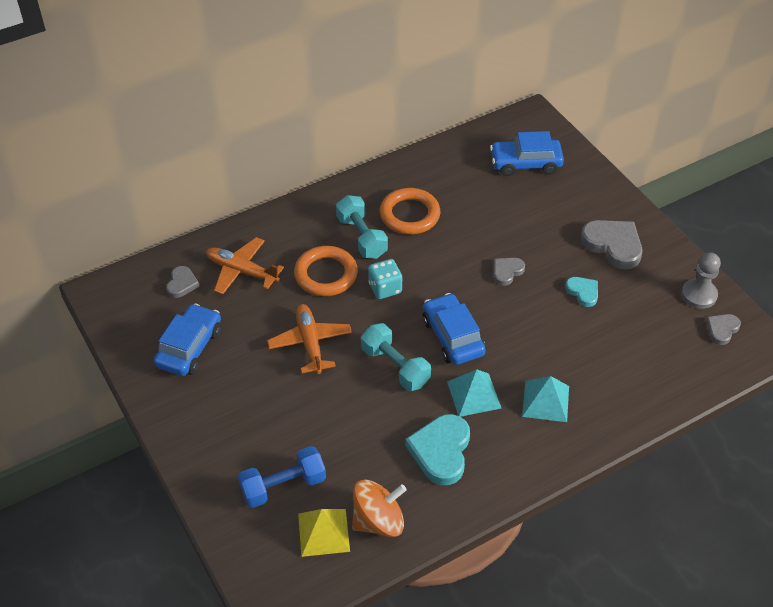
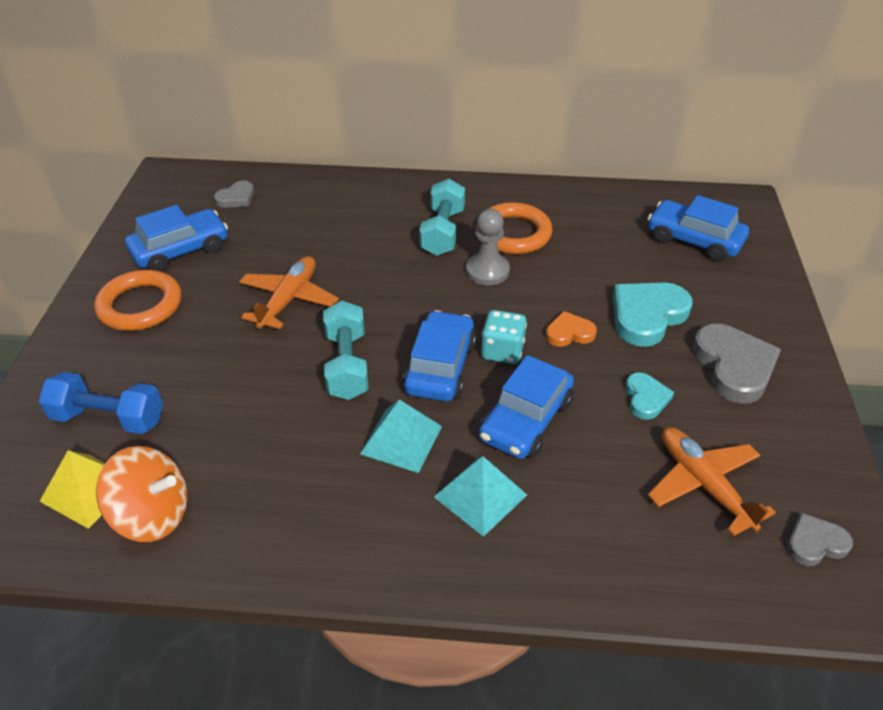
camera: 35 degrees right, 5 degrees down
(241, 271) = (298, 211): orange plane -> orange plane (703, 484)
(326, 274) = (372, 248): orange ring -> orange ring (140, 305)
(385, 288) = (417, 286): turquoise dice -> turquoise dice (502, 351)
(441, 451) = (300, 480): turquoise heart -> turquoise heart (647, 316)
(507, 272) = (569, 333): grey heart -> orange heart
(531, 343) = (525, 420): none -> blue car
(699, 295) = (813, 481): grey pawn -> grey pawn (487, 271)

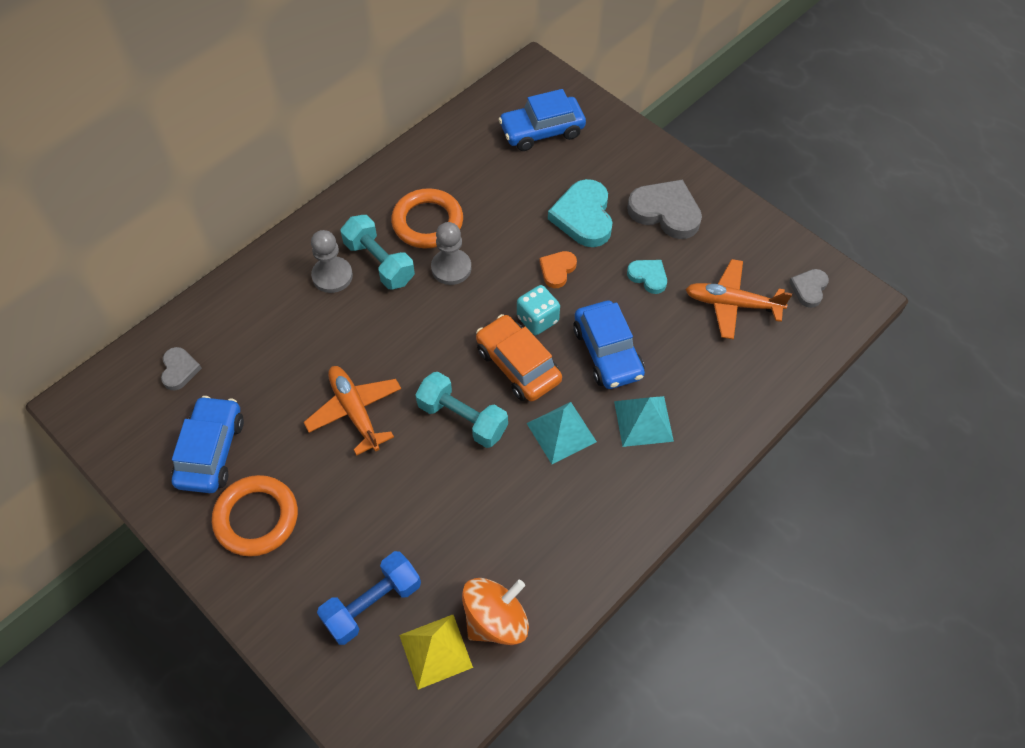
camera: 50 degrees left, 15 degrees up
(400, 217) = (332, 276): none -> grey pawn
(440, 367) = (518, 365): blue car -> orange car

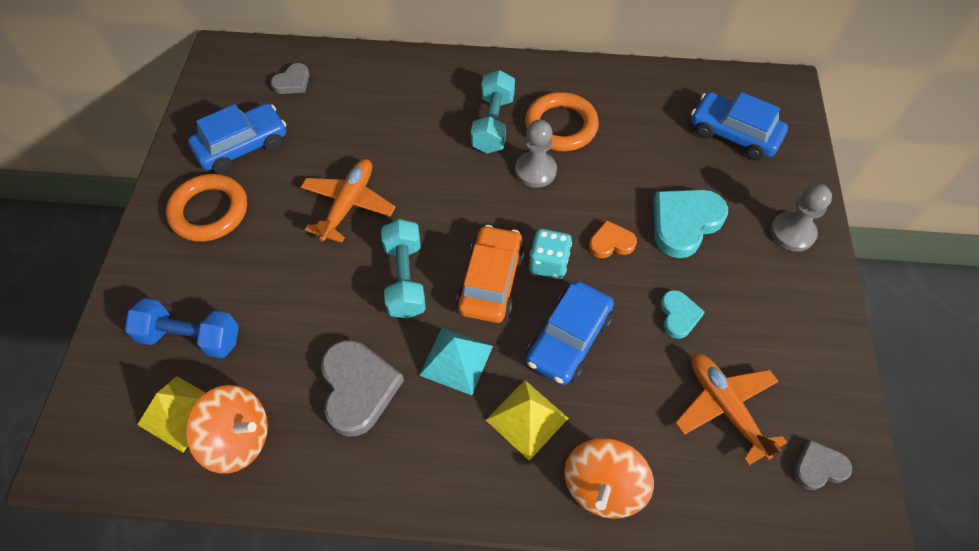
camera: 50 degrees right, 0 degrees up
(332, 276) = (452, 106): grey pawn -> grey pawn (792, 232)
(643, 421) = (527, 419): turquoise pyramid -> yellow pyramid
(665, 212) = (761, 280): grey heart -> grey heart (358, 388)
(726, 412) = (603, 486): none -> orange spinning top

